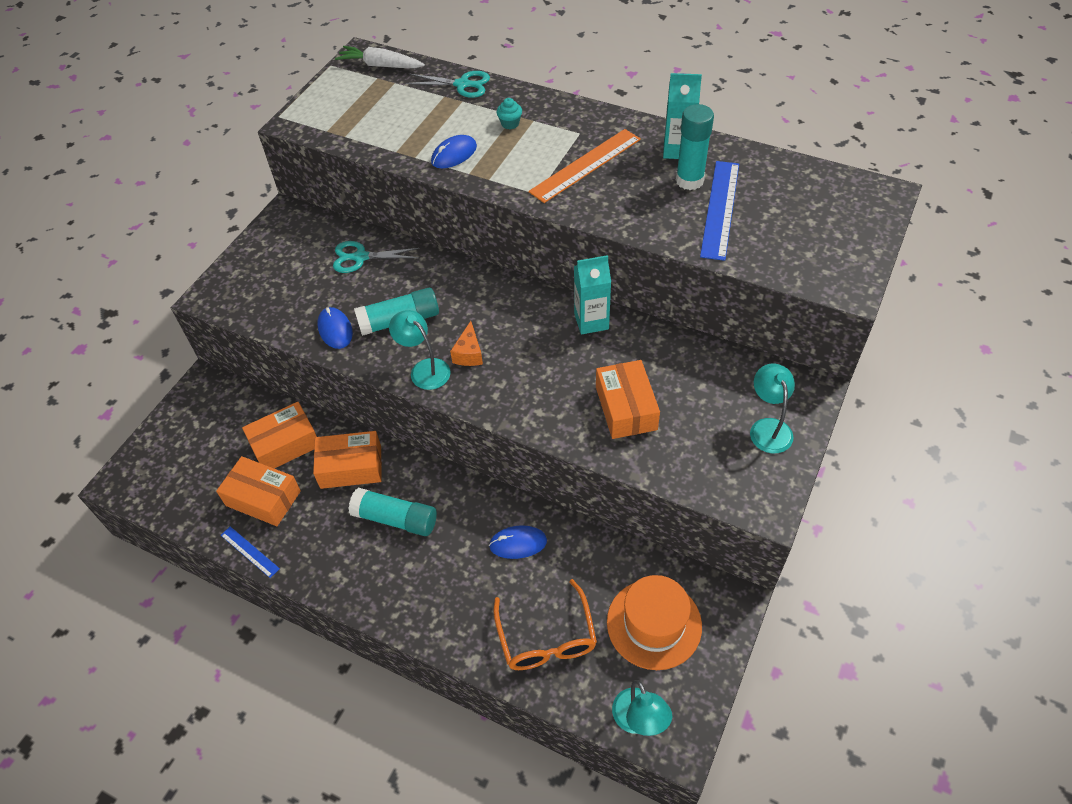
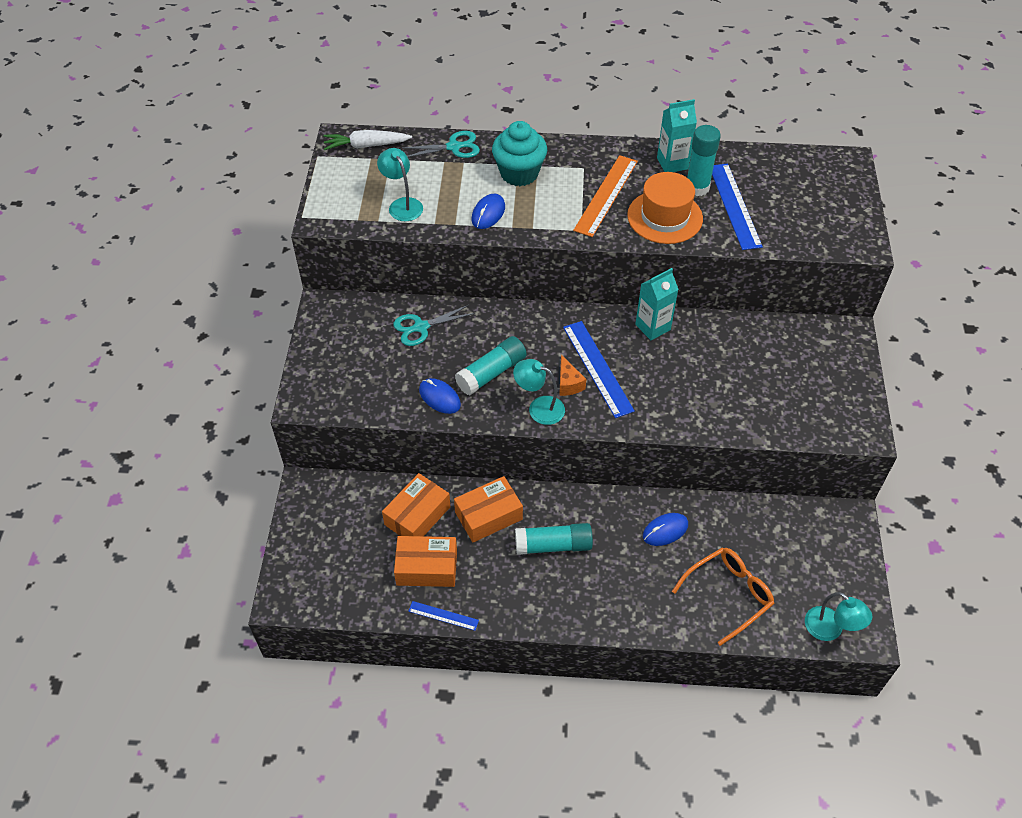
camera: 25 degrees left, 0 degrees up
(508, 347) = (597, 368): none -> blue ruler
(510, 124) = (519, 173): turquoise cupcake -> turquoise cupcake, size x2.31
(546, 637) = (728, 595): orange glasses -> orange glasses turned 90 degrees counterclockwise
(626, 408) = (720, 390): orange box -> none
(654, 624) = (803, 555): orange hat -> orange hat (664, 217)
(768, 428) = (834, 372): turquoise lamp -> turquoise lamp (402, 205)

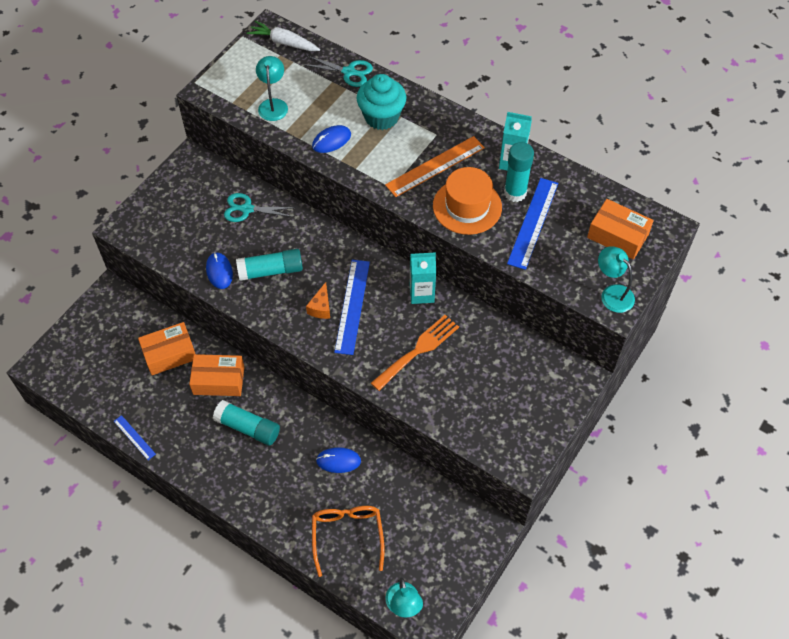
camera: 30 degrees right, 5 degrees up
(427, 567) = (148, 396): orange box -> orange box (617, 236)
(539, 408) = (284, 316): turquoise lamp -> turquoise lamp (612, 293)
(691, 378) = (418, 350): none -> orange fork
(728, 595) = (347, 536): orange glasses -> orange glasses turned 90 degrees counterclockwise

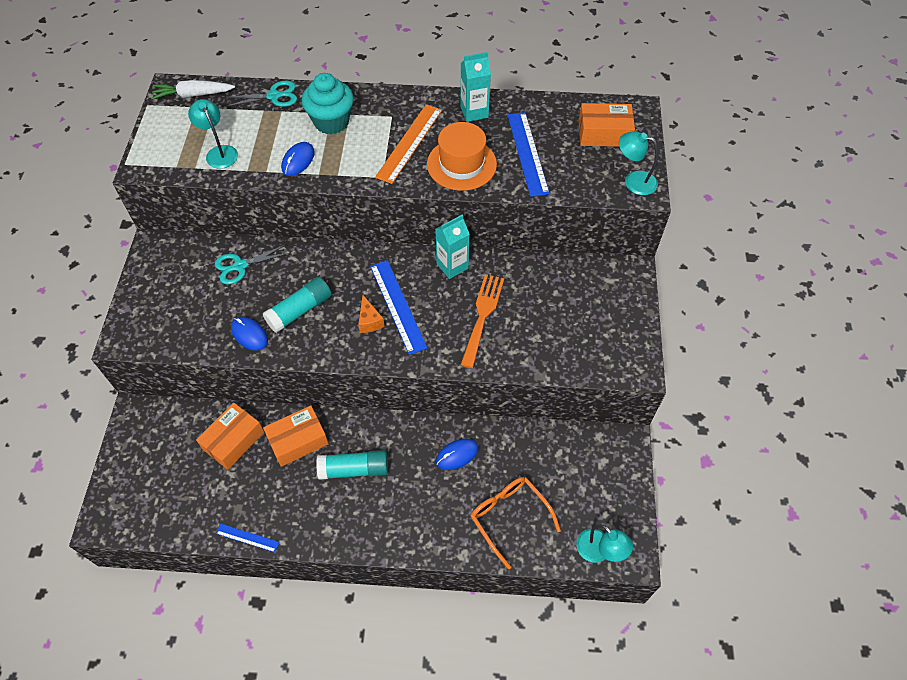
camera: 30 degrees left, 0 degrees up
(515, 193) = (494, 135): turquoise glue stick -> none

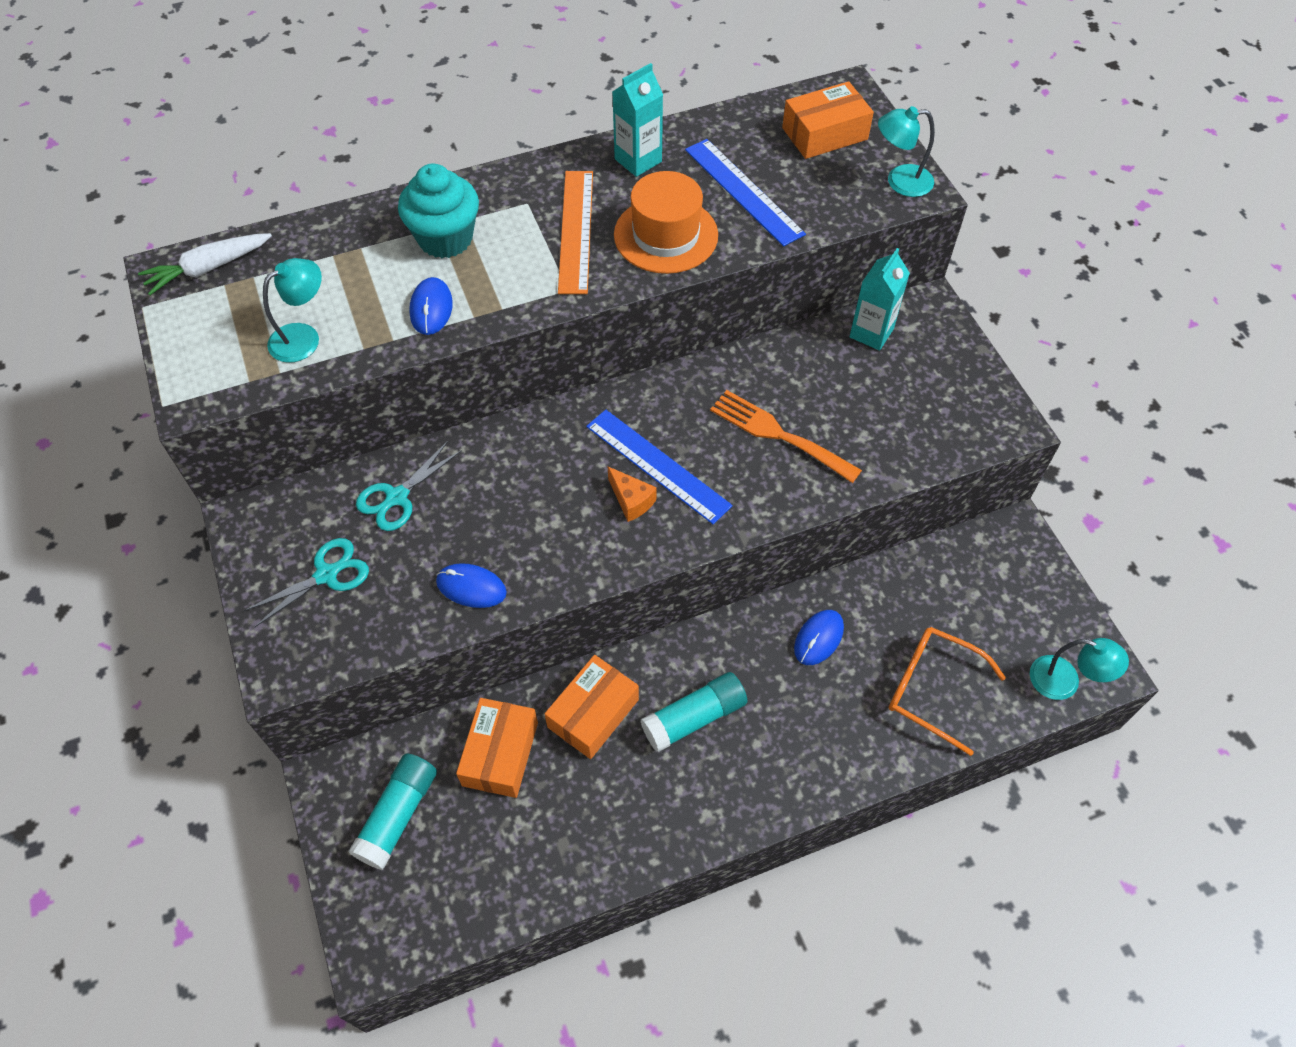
camera: 25 degrees left, 0 degrees up
(219, 152) = (303, 337): turquoise lamp -> turquoise lamp turned 105 degrees clockwise
(247, 537) = (601, 878): blue ruler -> none
(274, 96) = (336, 230): turquoise scissors -> turquoise scissors (326, 575)
(299, 310) = (524, 525): turquoise glue stick -> turquoise glue stick (398, 815)
(452, 266) = (698, 384): turquoise carton -> turquoise carton (871, 333)
(482, 316) = (778, 434): orange fork -> orange fork turned 45 degrees counterclockwise

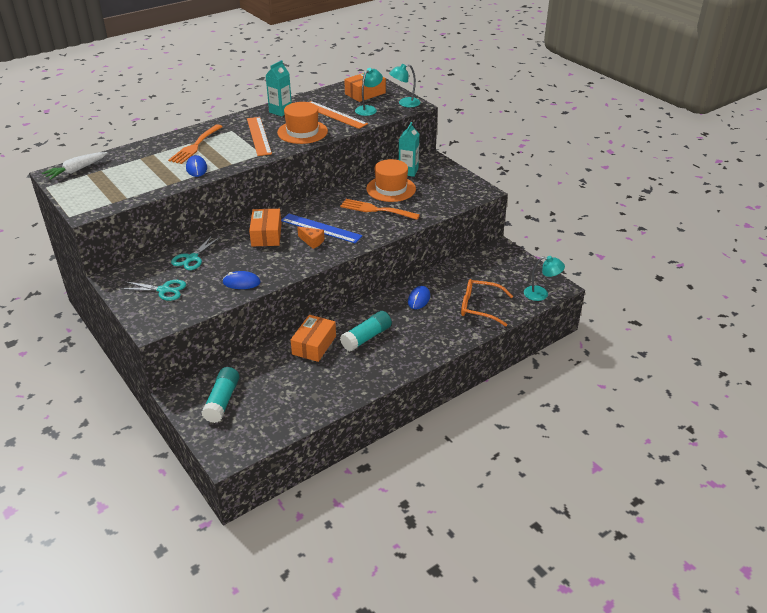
camera: 15 degrees left, 20 degrees down
(303, 337) = (135, 185): turquoise lamp -> turquoise lamp (368, 109)
(326, 575) = (164, 290): turquoise scissors -> turquoise scissors turned 60 degrees clockwise
(445, 238) = (195, 146): turquoise cupcake -> orange fork
(500, 754) = (270, 368): orange box -> orange box (266, 235)
(743, 191) = (334, 115): blue ruler -> orange ruler
(823, 378) = (391, 189): none -> orange hat

